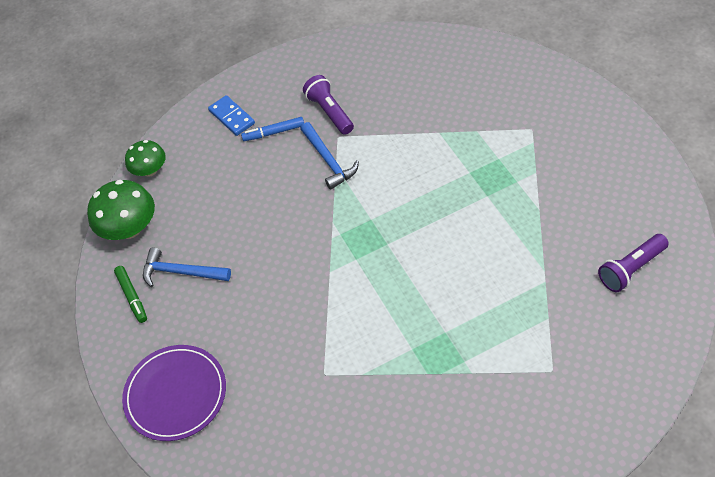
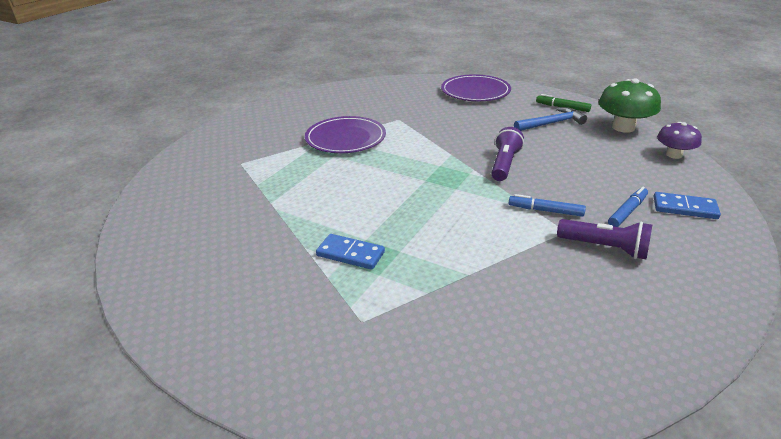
camera: 140 degrees right, 20 degrees down
(150, 170) = (674, 155): green mushroom -> purple mushroom
(328, 161) = (545, 211): blue hammer -> blue marker
(412, 363) = (345, 138): none -> purple plate
(507, 186) = (350, 254): none -> blue domino
(631, 269) = (190, 235): purple flashlight -> purple flashlight (504, 164)

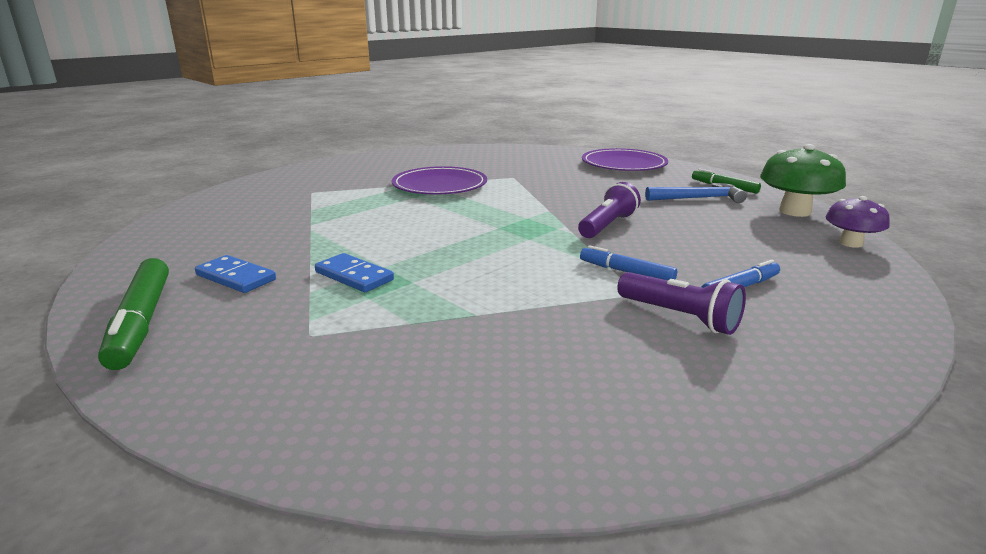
camera: 15 degrees right, 10 degrees down
(215, 338) = (142, 322): none -> green marker
(684, 208) = (829, 295): blue domino -> blue domino (236, 277)

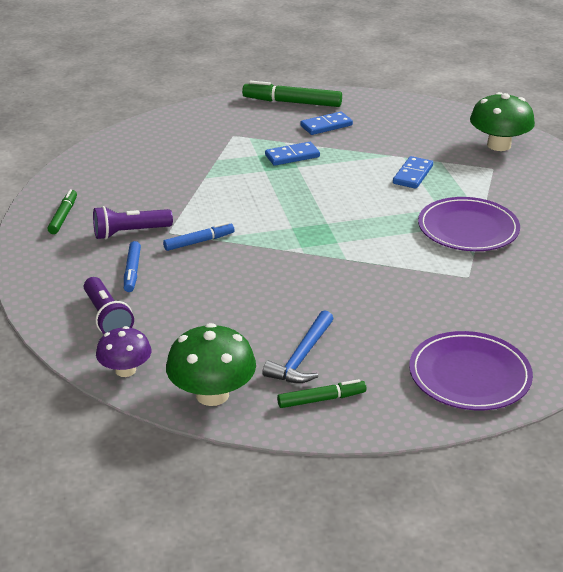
camera: 120 degrees right, 10 degrees up
(254, 196) = (499, 145): none -> green mushroom
(353, 215) = (412, 175): none -> blue domino
(607, 225) = (283, 271): purple flashlight -> purple flashlight (107, 318)
(738, 389) = (63, 216): none -> green marker

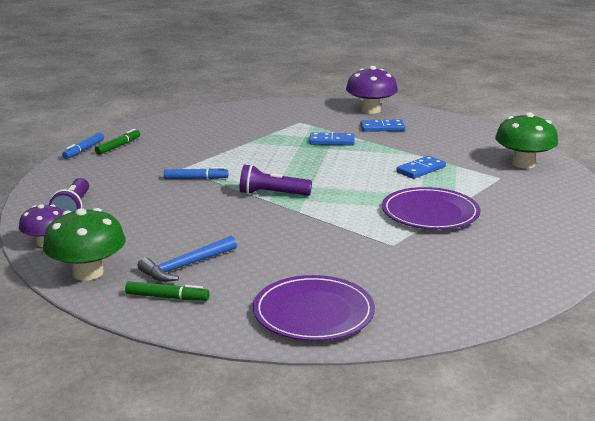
camera: 25 degrees right, 10 degrees down
(130, 233) = (152, 164): purple flashlight -> purple flashlight (272, 194)
(132, 271) = (125, 186): blue marker -> blue marker (84, 150)
(292, 102) = (371, 110): green marker -> purple mushroom

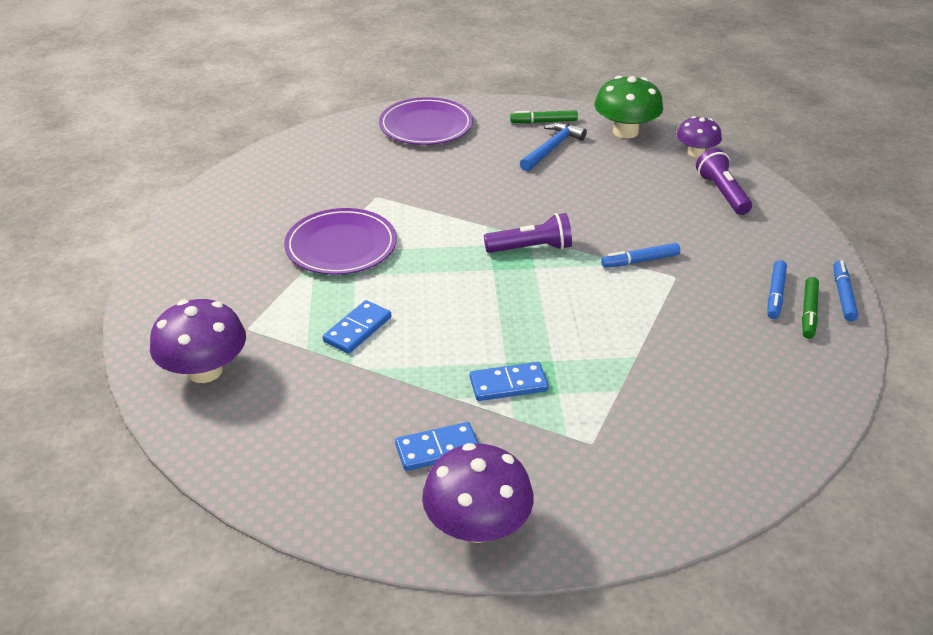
camera: 165 degrees right, 15 degrees up
(126, 155) = (775, 294): none -> blue marker
(523, 164) = (205, 371): green mushroom -> purple mushroom

